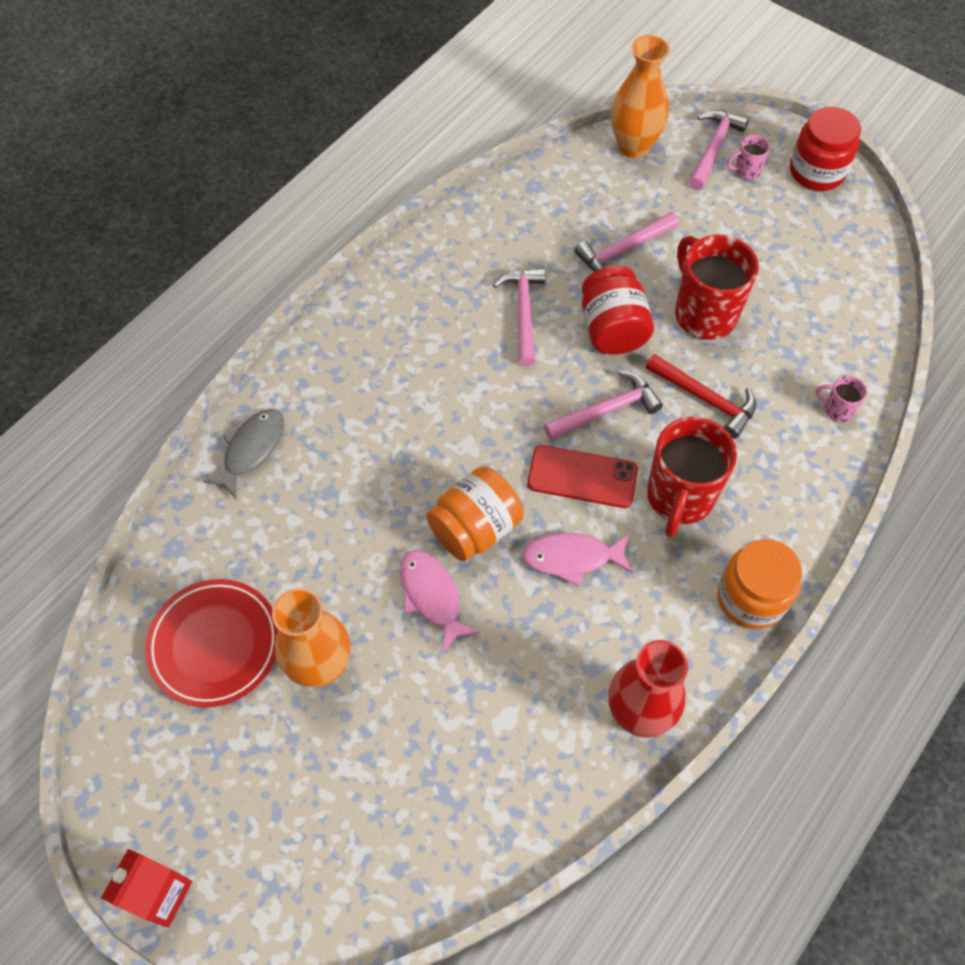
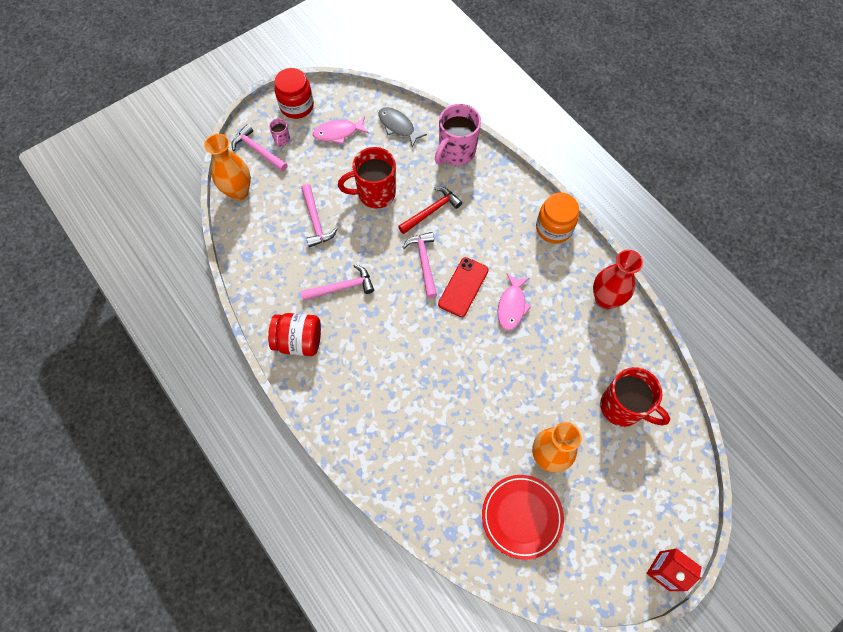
camera: 75 degrees left, 5 degrees up
(251, 450) = (393, 472): grey fish -> grey fish (398, 126)
(432, 596) = (518, 385): pink fish -> pink fish (338, 133)
(475, 528) = (481, 351): orange jar -> none
(523, 312) = (342, 287): pink hammer -> pink hammer turned 150 degrees clockwise
(612, 329) = (370, 243): red jar -> red jar (299, 341)
(679, 498) = (489, 243): red mug -> red mug (622, 407)
(837, 409) = (456, 152): pink mug -> pink mug, size x2.24

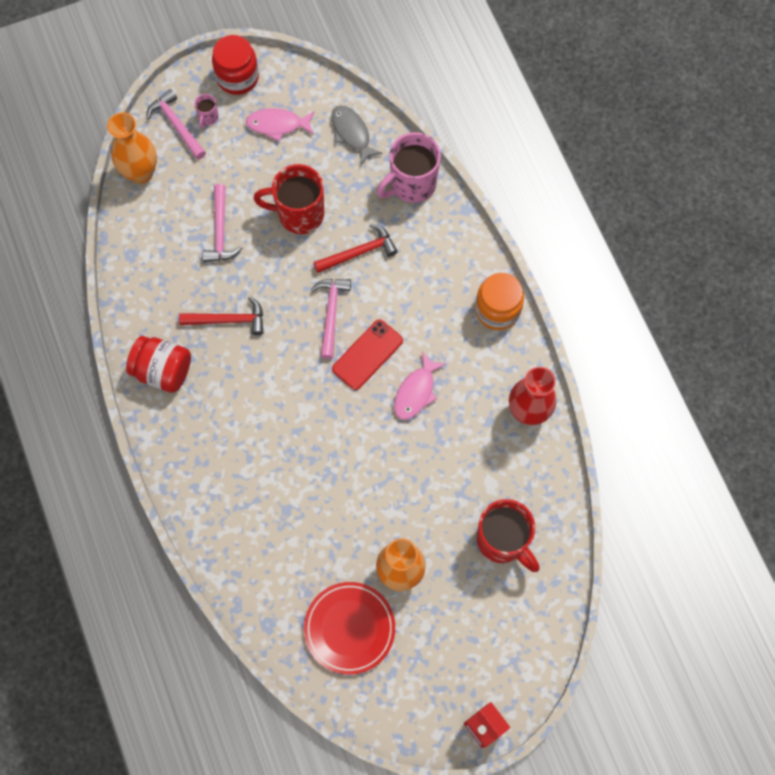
camera: 15 degrees right, 5 degrees up
(342, 287) = (228, 320): pink hammer -> red hammer

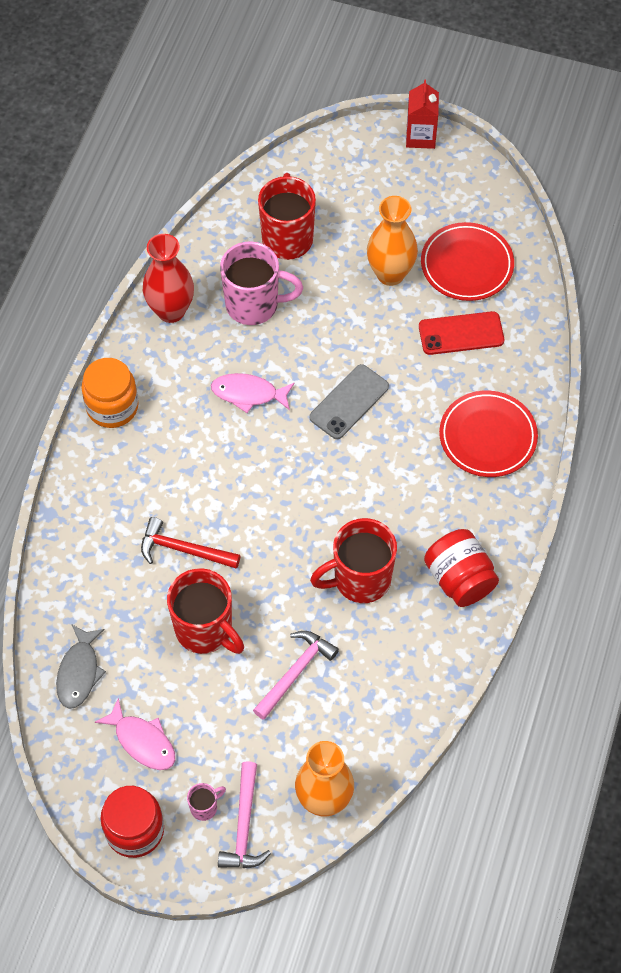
camera: 140 degrees left, 10 degrees down
(223, 491) = (487, 437): none -> red plate
(228, 320) = (360, 579): red hammer -> red mug
(331, 313) = (260, 514): pink hammer -> none
(341, 441) = (349, 402): none -> grey phone
(367, 355) = (261, 454): red phone -> red phone (461, 333)
(411, 185) = (73, 575): pink mug -> pink mug (254, 305)
(416, 392) = (248, 394): pink fish -> pink fish turned 150 degrees counterclockwise

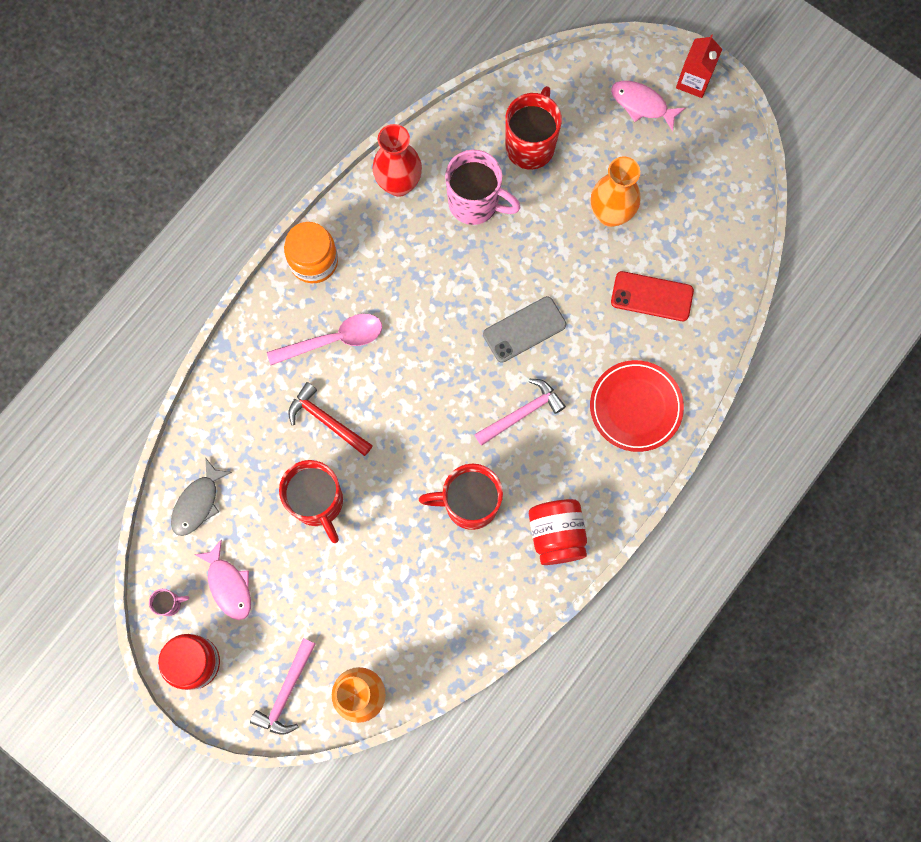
camera: 20 degrees right, 15 degrees up
(162, 472) = (334, 340): none -> pink spoon
(205, 807) = (259, 664): pink mug -> pink mug (170, 603)
(248, 394) = (438, 290): pink fish -> pink fish (642, 104)
(296, 672) = (381, 570): pink hammer -> pink hammer (522, 413)
(466, 265) = (684, 229): red plate -> none

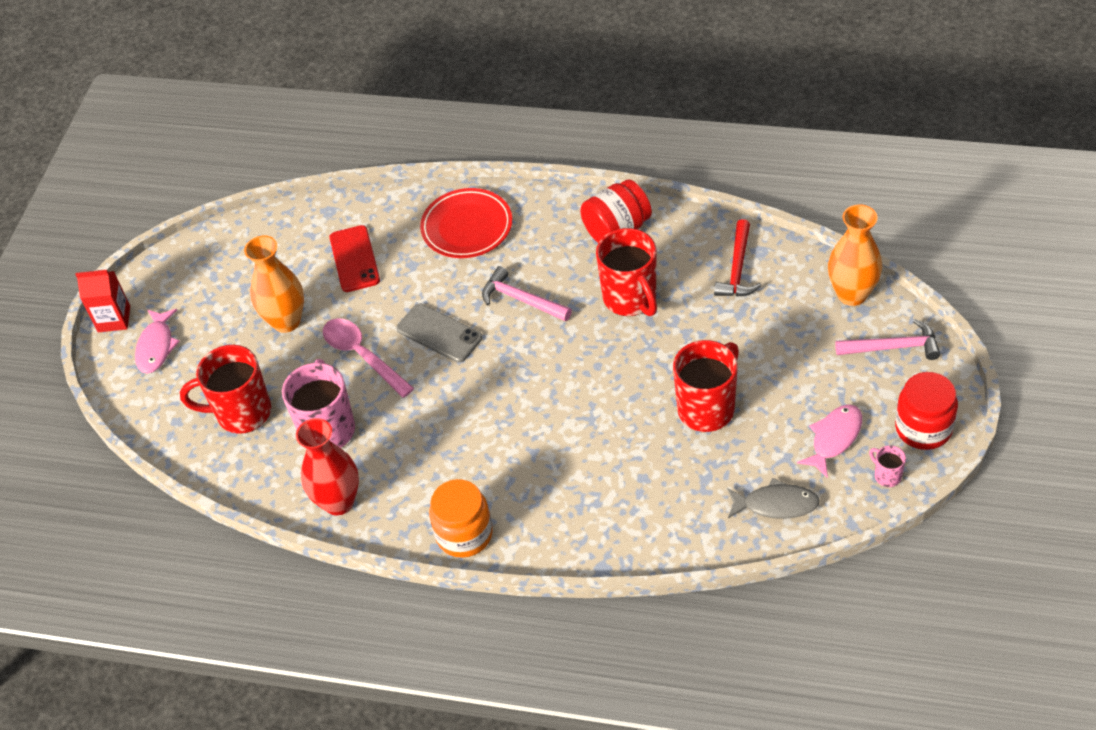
camera: 110 degrees left, 25 degrees down
(326, 420) = (623, 441): red hammer -> red hammer (737, 269)
(334, 340) = (538, 475): pink spoon -> pink spoon (362, 355)

